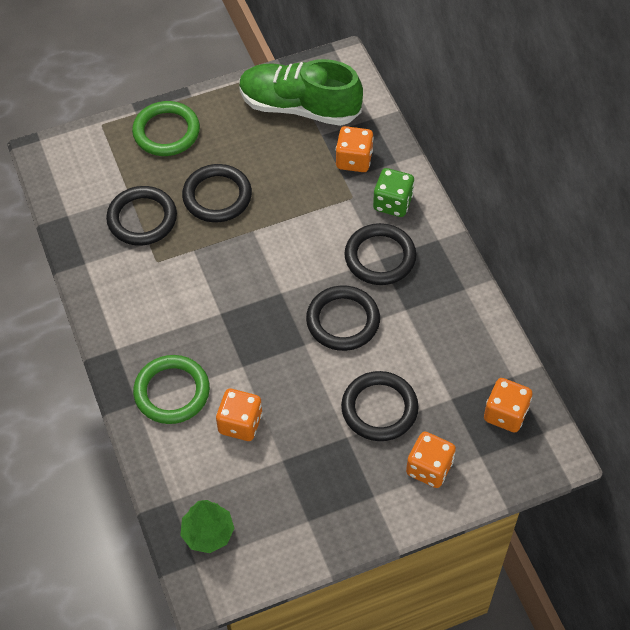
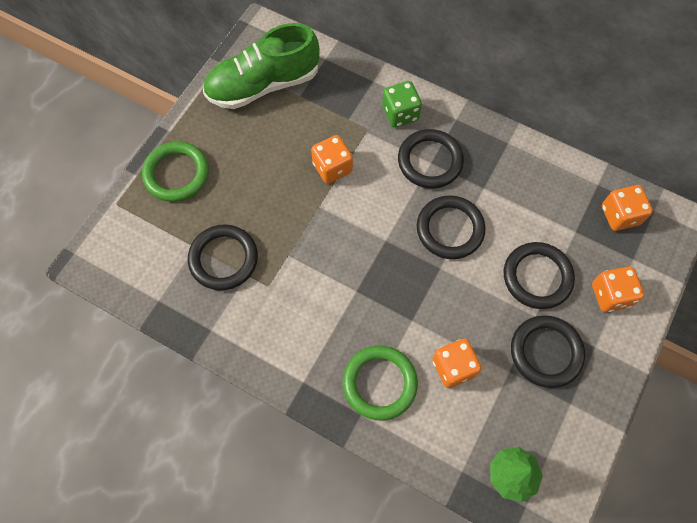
camera: 40 degrees left, 10 degrees up
(217, 196) = (266, 198): black ring -> black ring (546, 352)
(354, 160) = (342, 99): orange dice -> orange dice (332, 167)

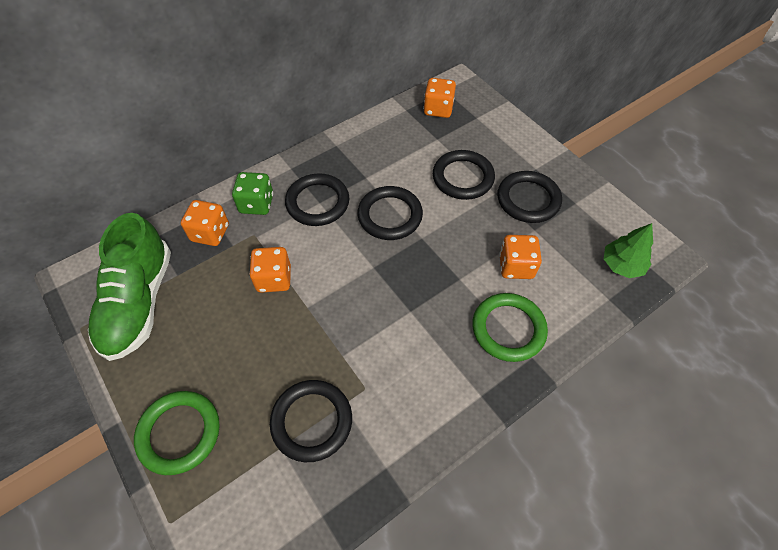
camera: 65 degrees left, 10 degrees down
(610, 295) = (499, 142): orange dice -> orange dice (210, 233)

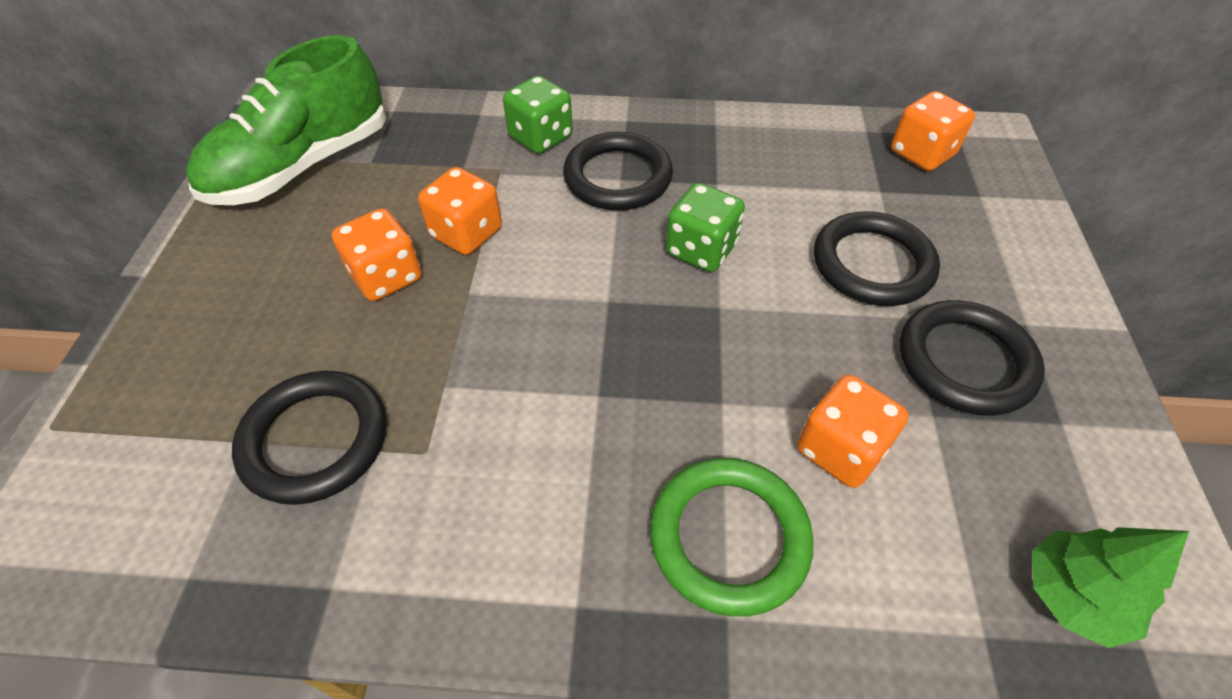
camera: 40 degrees right, 5 degrees down
(179, 433) = (174, 334): green ring -> none
(210, 233) = (454, 139): orange dice -> orange dice (386, 276)
(390, 215) = (701, 249): black ring -> green dice

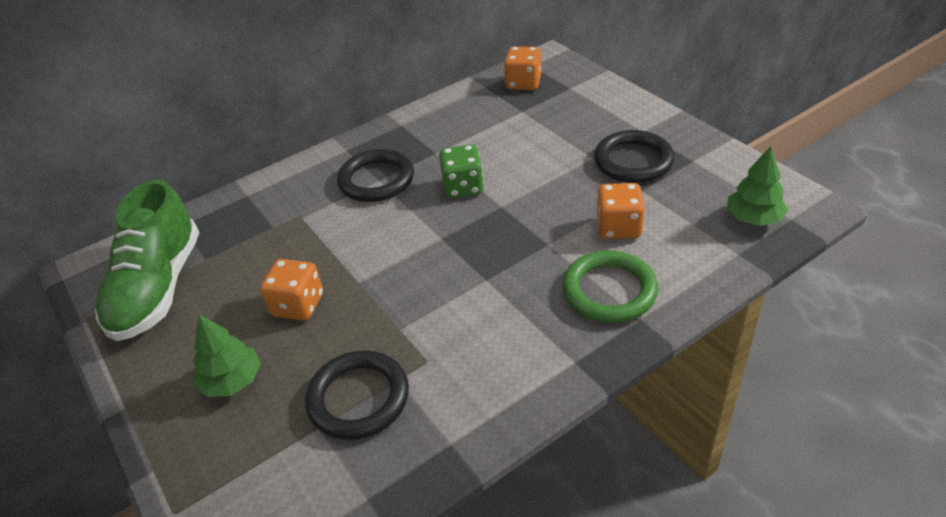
camera: 35 degrees left, 10 degrees down
(243, 319) = (232, 381): none -> green tree
(466, 233) = (320, 256): orange dice -> none
(540, 137) = (304, 186): green dice -> none
(872, 264) = (552, 145): black ring -> none

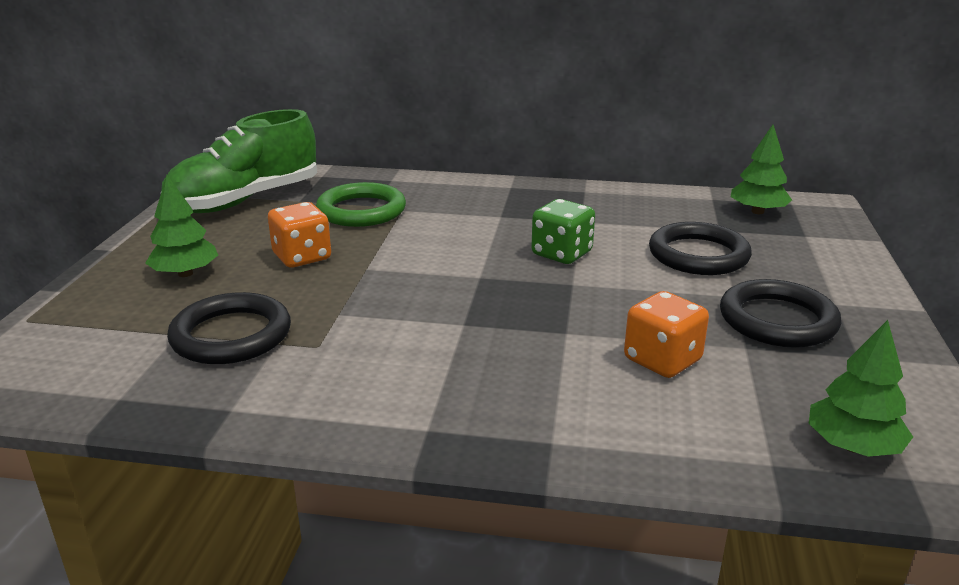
camera: 40 degrees right, 15 degrees down
(376, 180) = (498, 215): black ring -> black ring (698, 255)
(523, 83) = (757, 212): orange dice -> green tree
(609, 291) = (560, 400): green ring -> green ring (361, 211)

